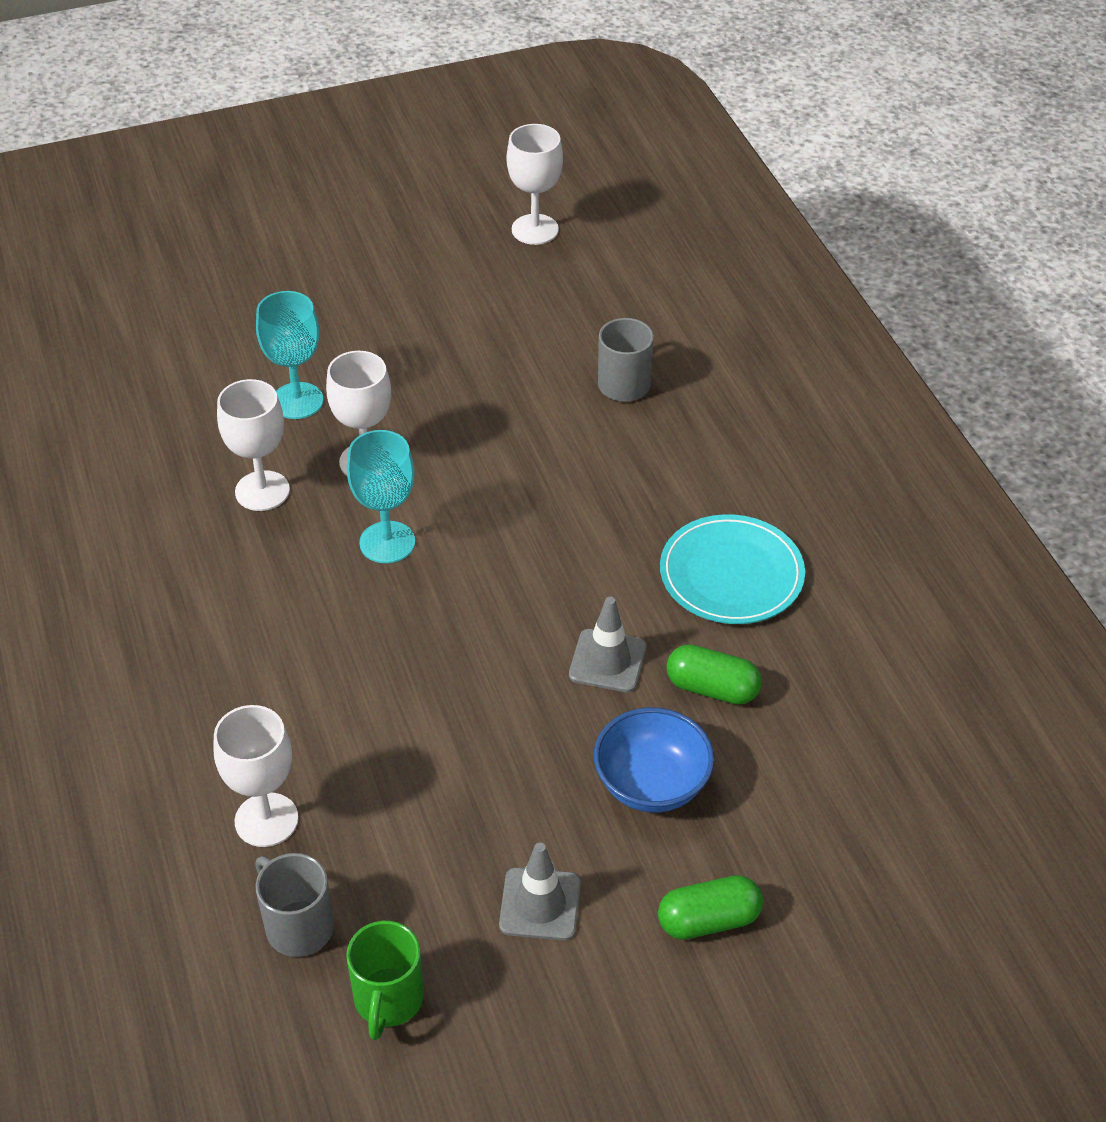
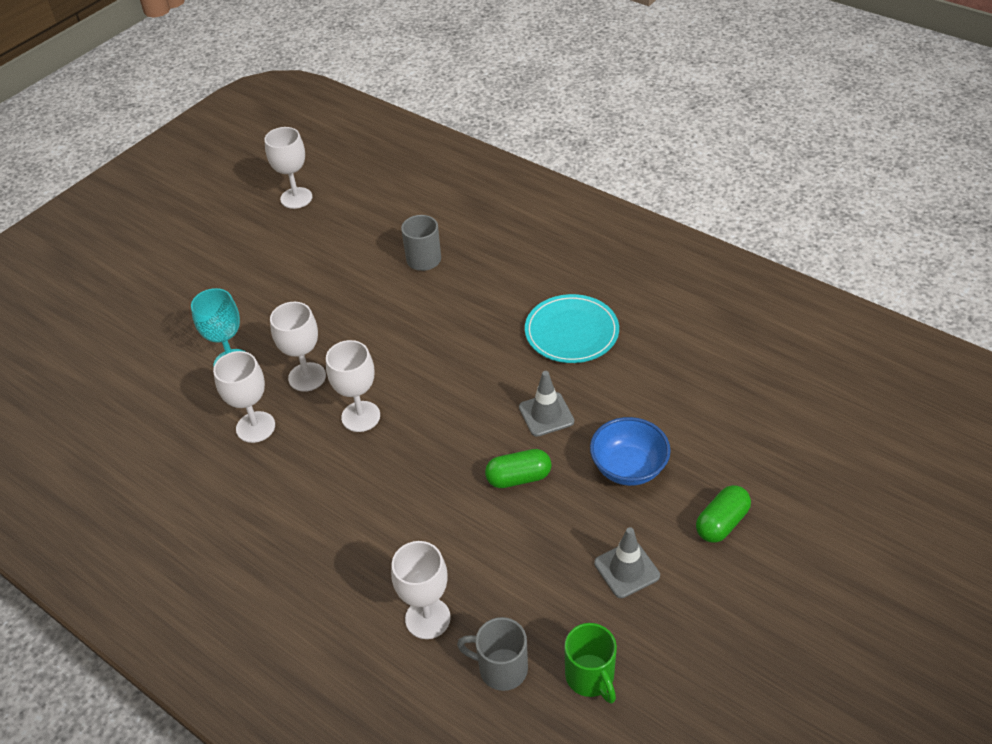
camera: 30 degrees left, 0 degrees up
(387, 542) = (361, 416): turquoise goblet -> white goblet
(712, 688) = (615, 398): green capsule -> green capsule (518, 478)

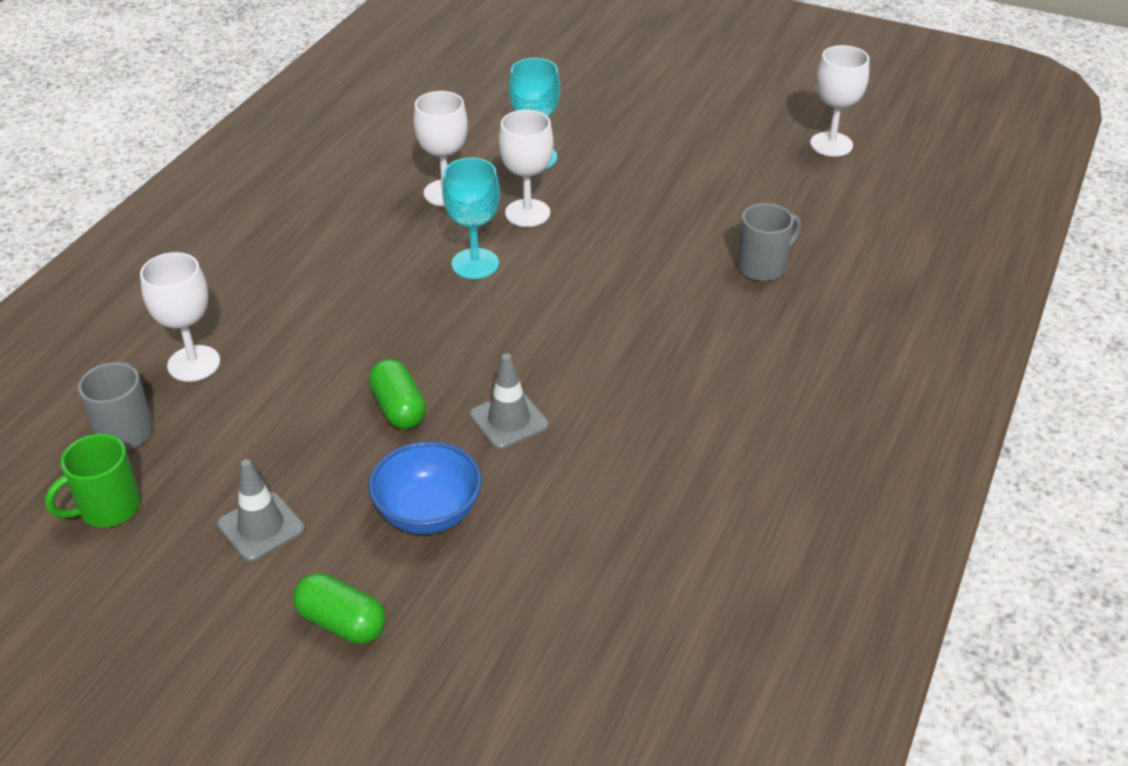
camera: 75 degrees right, 5 degrees down
(361, 416) = (475, 264): white goblet -> turquoise goblet
(571, 332) = (670, 427): turquoise plate -> none

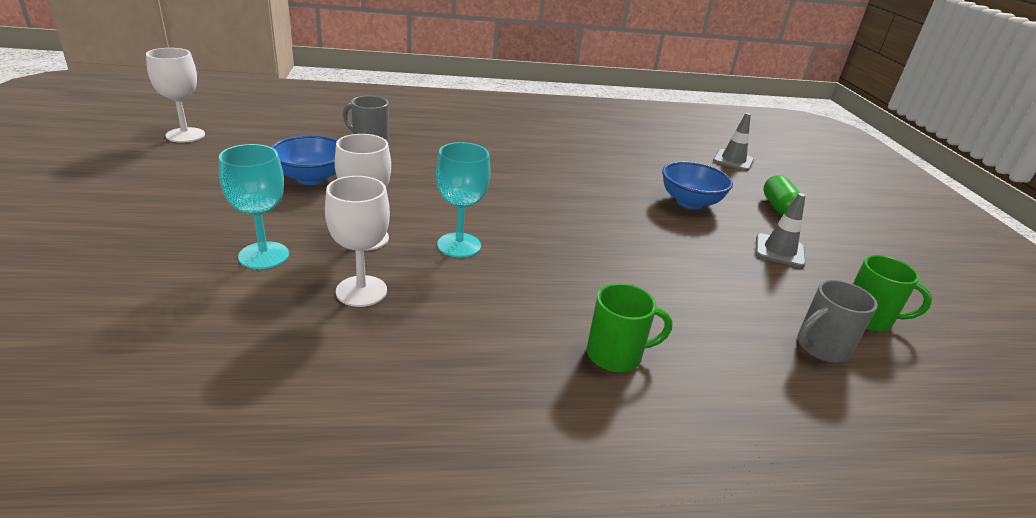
camera: 125 degrees left, 10 degrees down
(194, 363) = (725, 347): white goblet -> none
(252, 293) = (616, 355): none -> green mug
(399, 408) = (637, 233): green capsule -> none
(509, 420) = (597, 195): grey traffic cone -> grey traffic cone (733, 160)
(677, 205) = (311, 178): none -> blue bowl

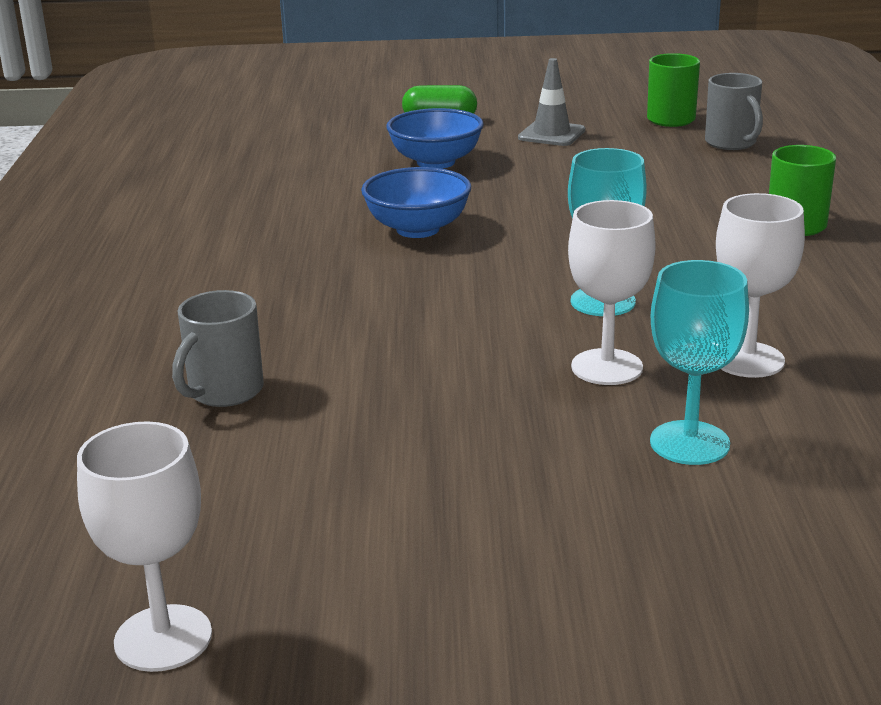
camera: 80 degrees left, 5 degrees down
(311, 178) = (399, 436): blue bowl -> blue bowl (417, 229)
(733, 160) = (295, 126): grey traffic cone -> none

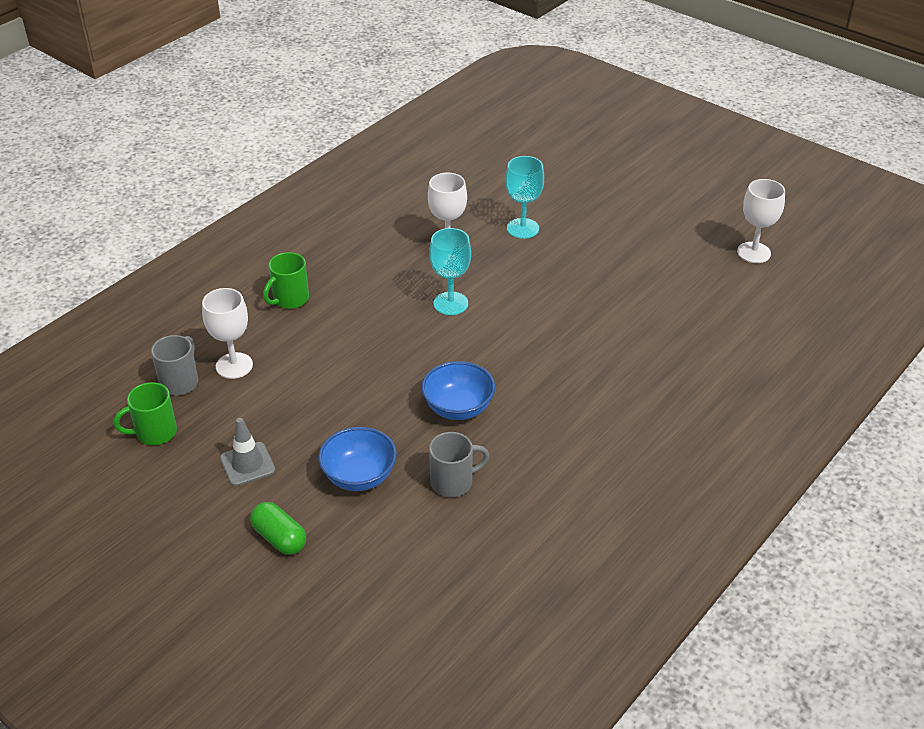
camera: 140 degrees left, 15 degrees up
(224, 392) = (661, 341): grey mug -> grey mug (453, 482)
(607, 367) = (501, 271): white goblet -> white goblet (234, 365)

